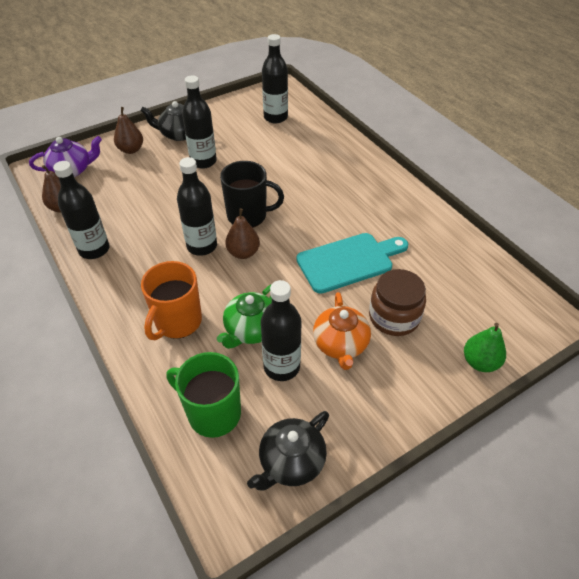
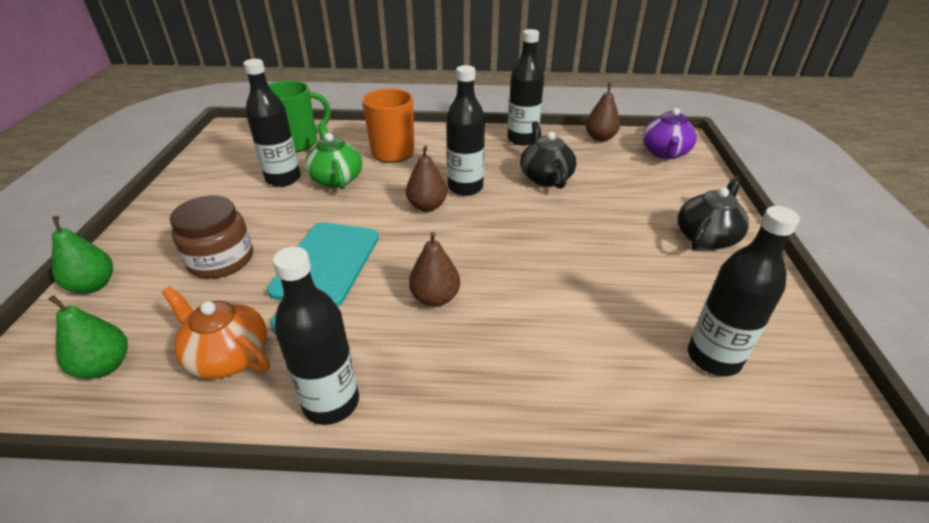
camera: 125 degrees right, 10 degrees down
(131, 150) = (685, 193): brown pear -> brown pear (435, 298)
(203, 161) = (621, 235): black bottle -> black bottle (331, 402)
(248, 216) = (479, 230): black mug -> none
(291, 462) = (219, 156): black teapot -> black teapot (545, 177)
(340, 344) = (252, 214): orange teapot -> orange teapot (228, 356)
(495, 292) = (104, 366): none -> green pear

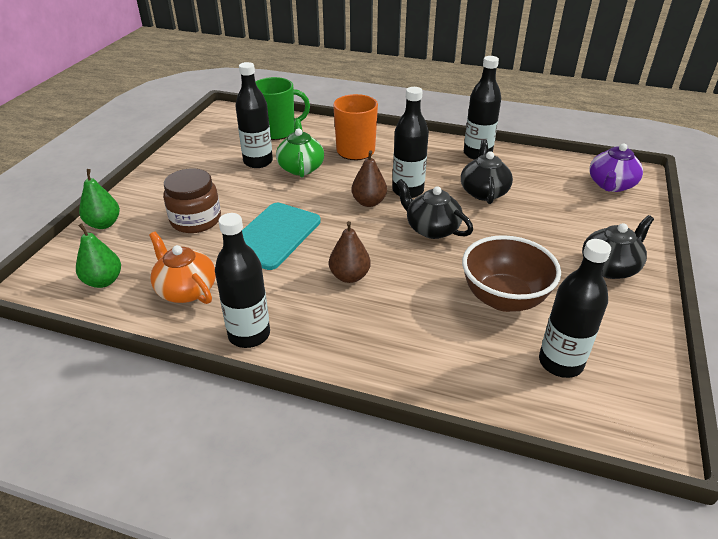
camera: 15 degrees right, 0 degrees up
(507, 225) = (431, 229): none -> black teapot
(600, 138) = (553, 162): brown pear -> none
(618, 292) = (504, 298): none -> brown bowl

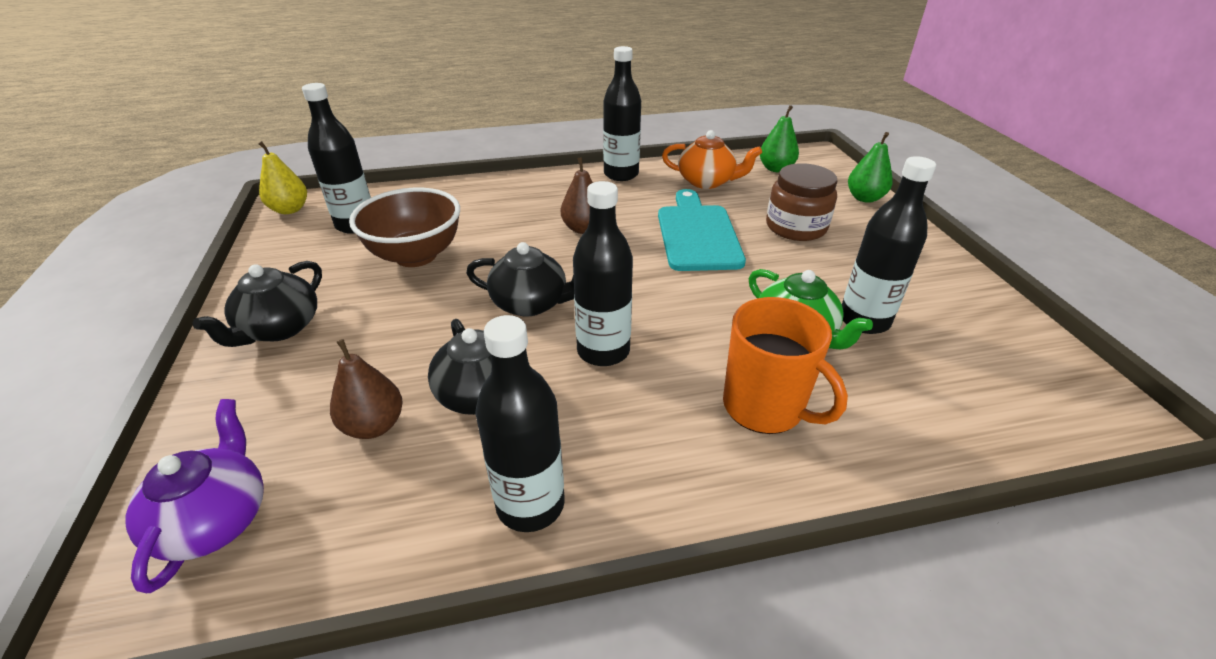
camera: 150 degrees right, 0 degrees up
(278, 131) = (945, 398): green mug -> none
(369, 202) = (640, 312): brown pear -> brown pear (374, 425)
(645, 424) = (290, 209): none -> yellow pear

